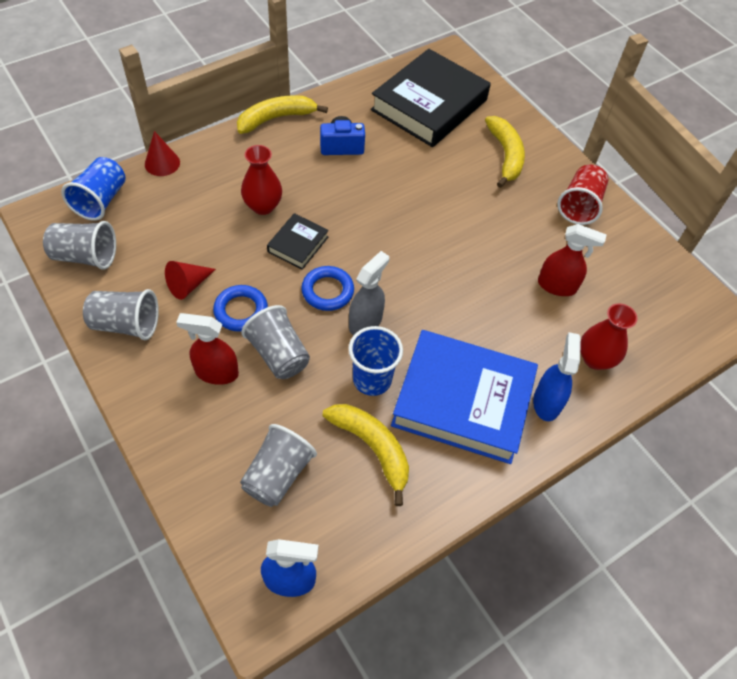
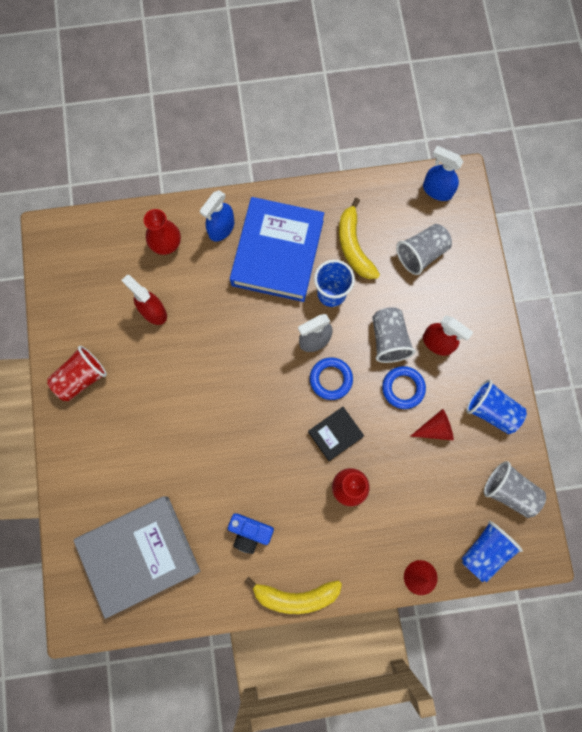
camera: 150 degrees left, 20 degrees up
(126, 324) = (491, 410): grey cup -> blue cup
(429, 105) = (139, 554): black book -> grey book
(462, 401) = (277, 253): blue book -> blue book turned 60 degrees clockwise
(505, 155) = (107, 459): yellow banana -> none

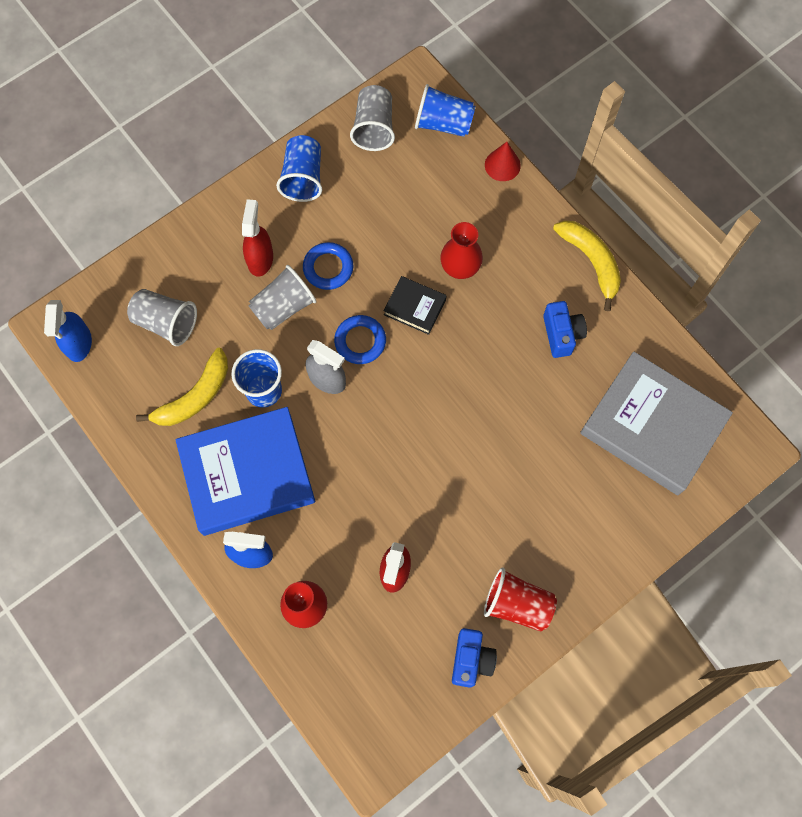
camera: 120 degrees left, 5 degrees down
(67, 327) = (471, 660): none -> blue camera
(435, 429) = (352, 219): red cone -> none

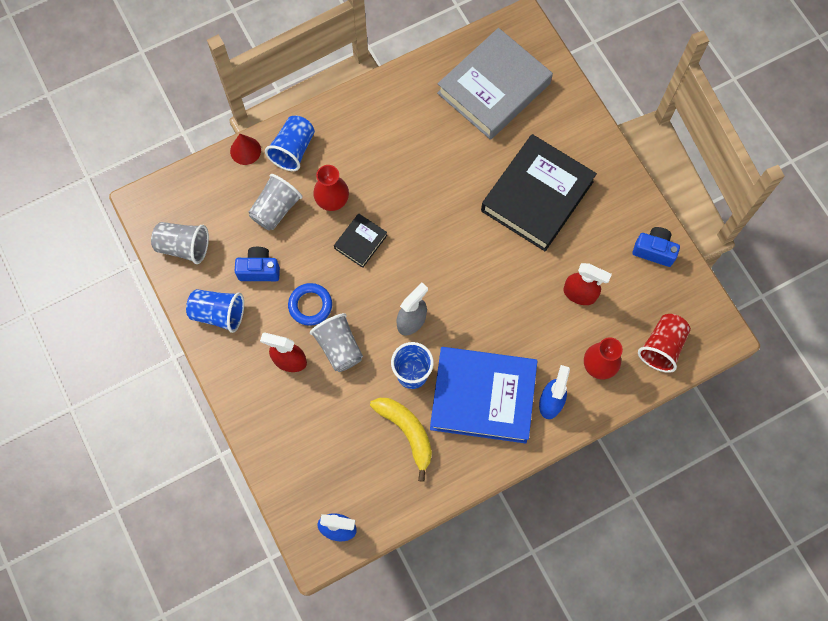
camera: 80 degrees left, 0 degrees up
(166, 323) = (333, 449): grey cup -> grey cup (276, 209)
(247, 474) = (483, 397): blue book -> blue book turned 75 degrees counterclockwise
(360, 341) = (382, 290): blue ring -> none
(443, 124) = (194, 189): blue cup -> blue cup (293, 150)
(515, 501) = (537, 196): none -> black book
(517, 604) = (616, 210): red cup -> red cup (662, 347)
(561, 334) = (406, 136): blue camera -> blue camera (259, 270)
(591, 262) = (348, 101): yellow banana -> none

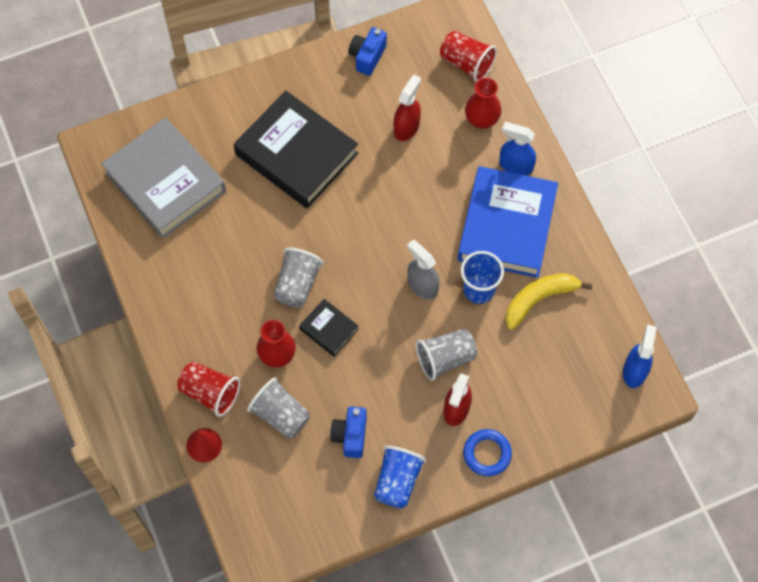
camera: 85 degrees left, 5 degrees down
(184, 247) = (314, 517): grey cup -> grey cup (297, 284)
(293, 150) = (210, 393): blue cup -> red cup
(310, 305) = (396, 385): blue ring -> blue ring (487, 454)

